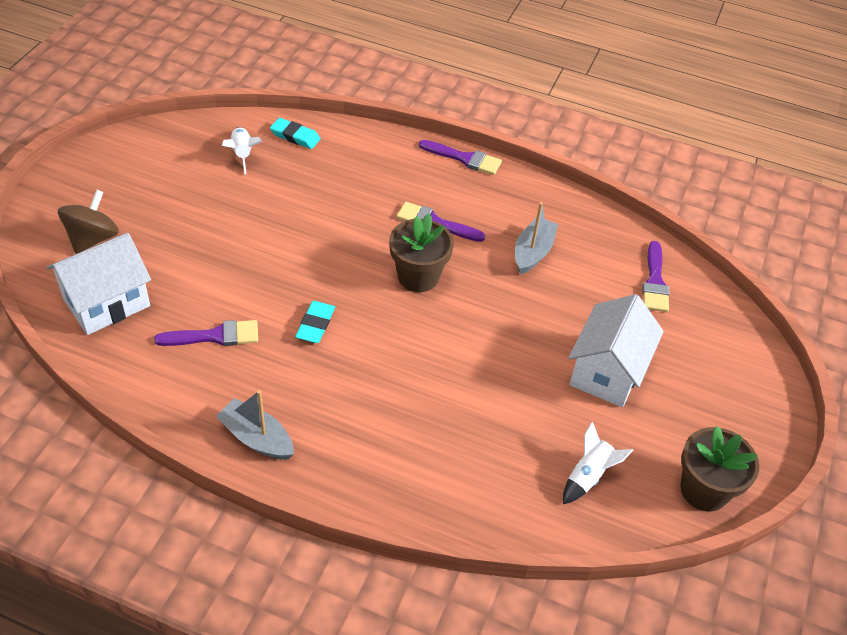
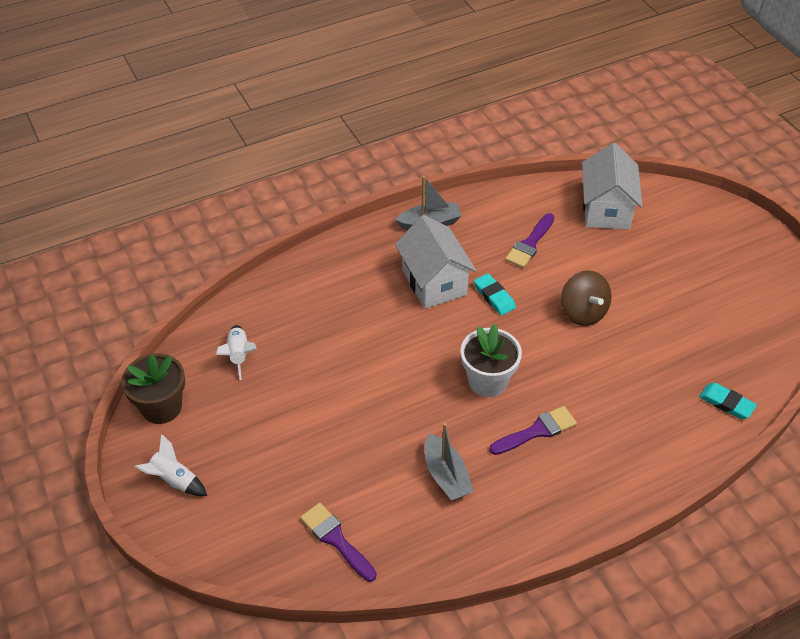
camera: 135 degrees right, 0 degrees up
(93, 238) = (679, 228): brown spinning top -> brown spinning top (583, 312)
(242, 154) = (724, 354): white rocket -> white rocket (174, 480)
(295, 136) = (726, 403): turquoise eraser -> turquoise eraser turned 60 degrees clockwise
(418, 276) = (487, 381): brown flower pot -> white flower pot
(464, 158) = (603, 512): purple brush -> none
(607, 372) = (294, 430): white house -> white house (434, 282)

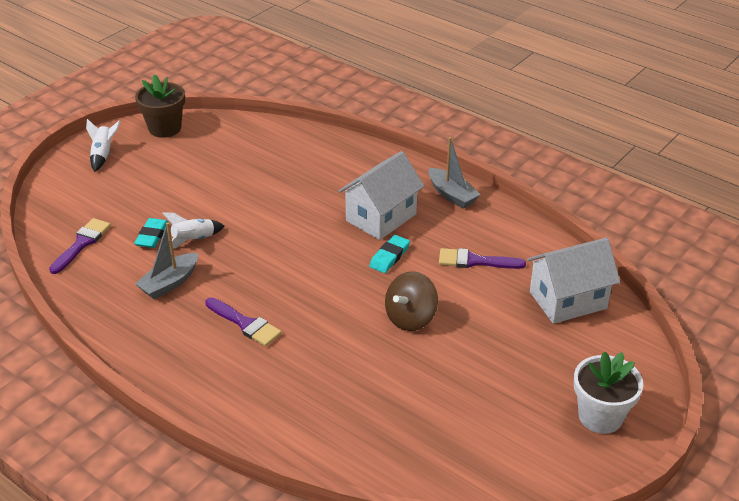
camera: 65 degrees right, 10 degrees down
(238, 355) = (234, 145): white rocket -> white rocket (194, 240)
(487, 381) = (286, 279): white flower pot -> white flower pot (600, 416)
(726, 403) = (356, 451): turquoise eraser -> turquoise eraser (152, 236)

